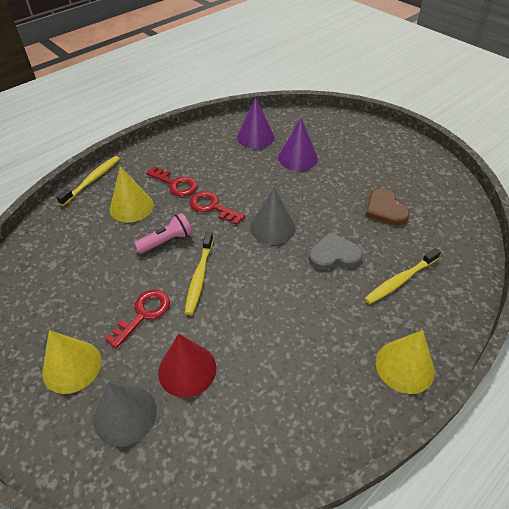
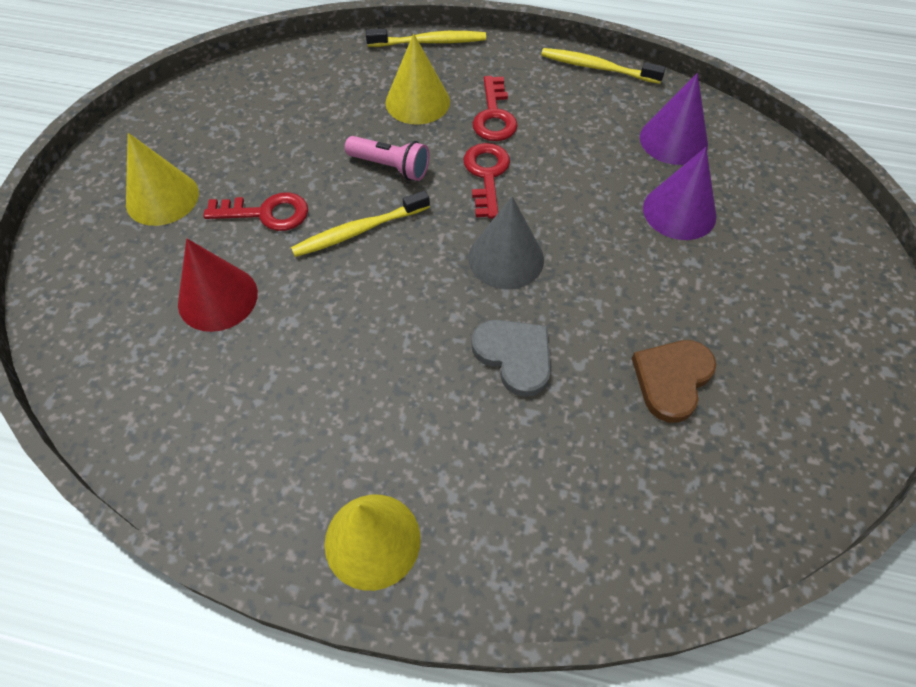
camera: 55 degrees right, 10 degrees up
(125, 415) = (131, 278): grey cone -> none
(400, 280) = (533, 467): yellow toothbrush -> yellow toothbrush (597, 68)

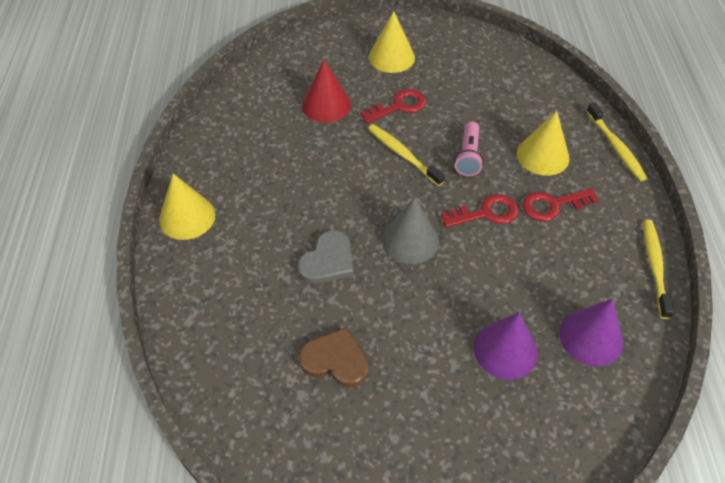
camera: 75 degrees right, 5 degrees down
(267, 213) = (399, 106): red key -> red key turned 105 degrees counterclockwise

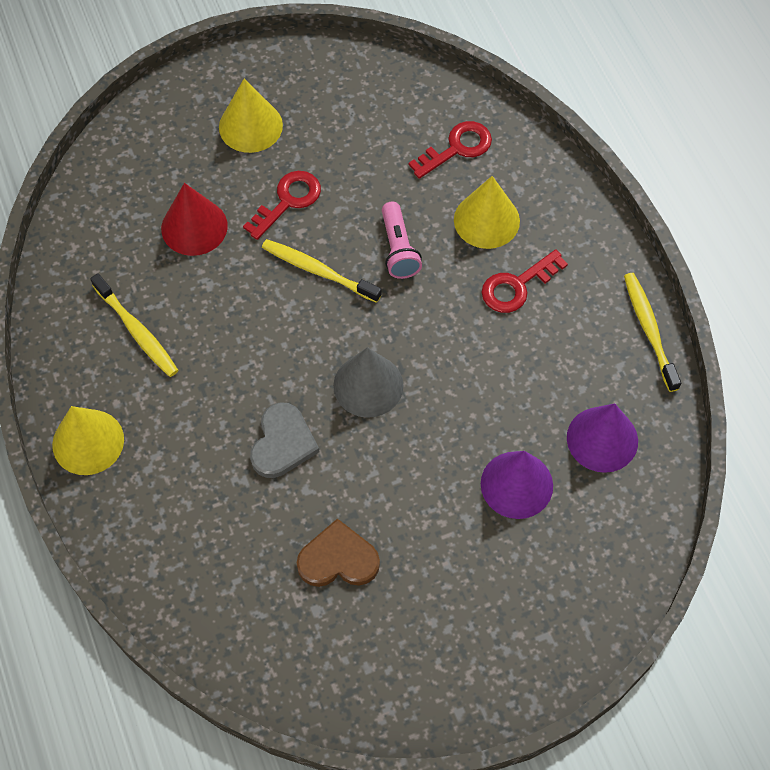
camera: 20 degrees left, 10 degrees up
(486, 213) = (444, 321): red key -> red key (457, 148)
(616, 147) = (569, 181): yellow toothbrush -> yellow toothbrush (137, 331)

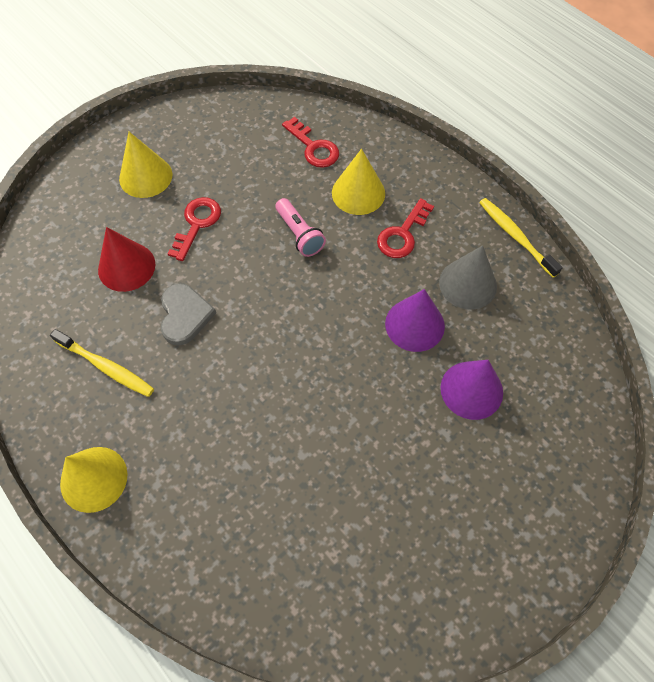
camera: 20 degrees left, 0 degrees up
(282, 443) = (266, 421): grey heart -> grey heart (185, 315)
(318, 271) = (242, 270): yellow toothbrush -> none
(338, 559) = (353, 506): brown heart -> none
(368, 385) = (319, 349): grey cone -> grey cone (468, 284)
(457, 148) = (314, 147): red key -> red key turned 105 degrees clockwise
(602, 439) = (520, 330): purple cone -> purple cone (414, 324)

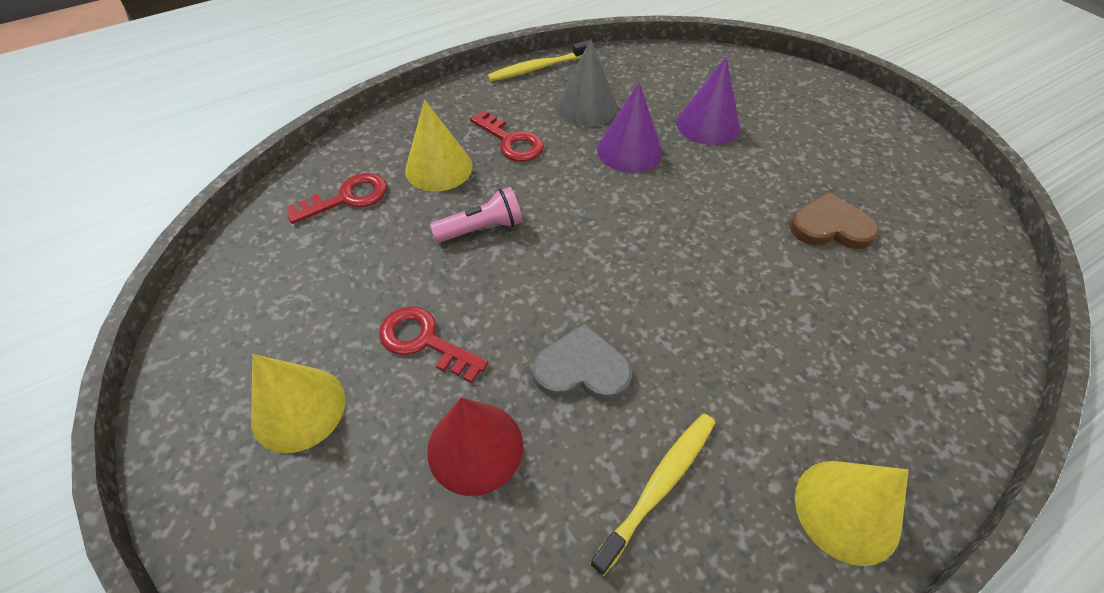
camera: 80 degrees left, 10 degrees down
(352, 495) = (830, 226): none -> brown heart

